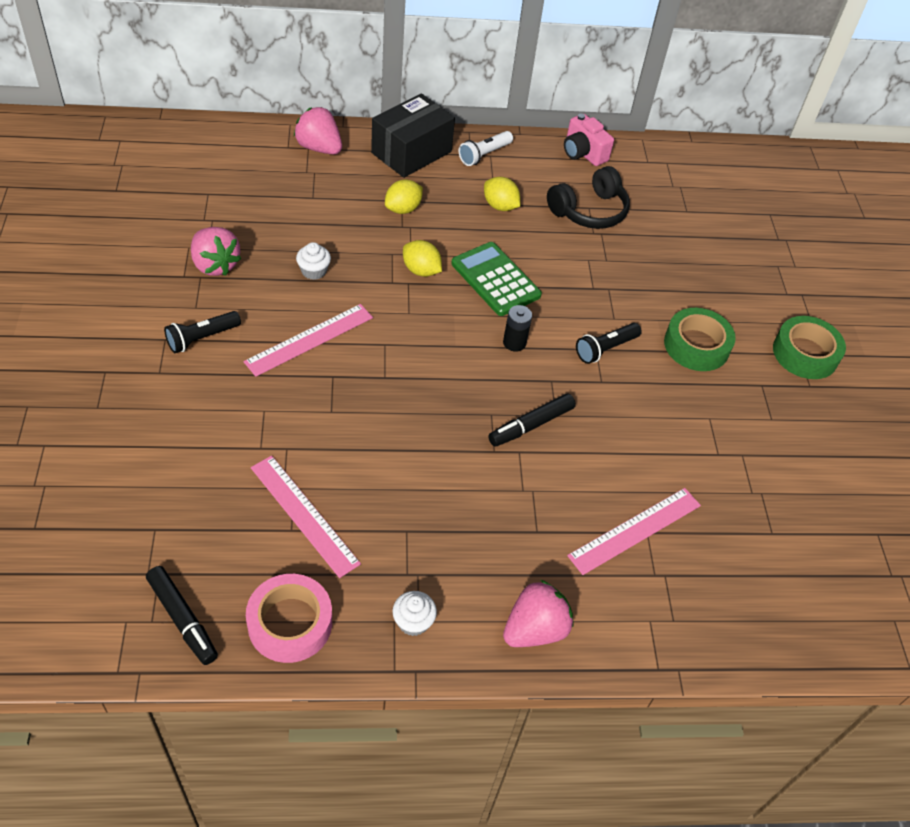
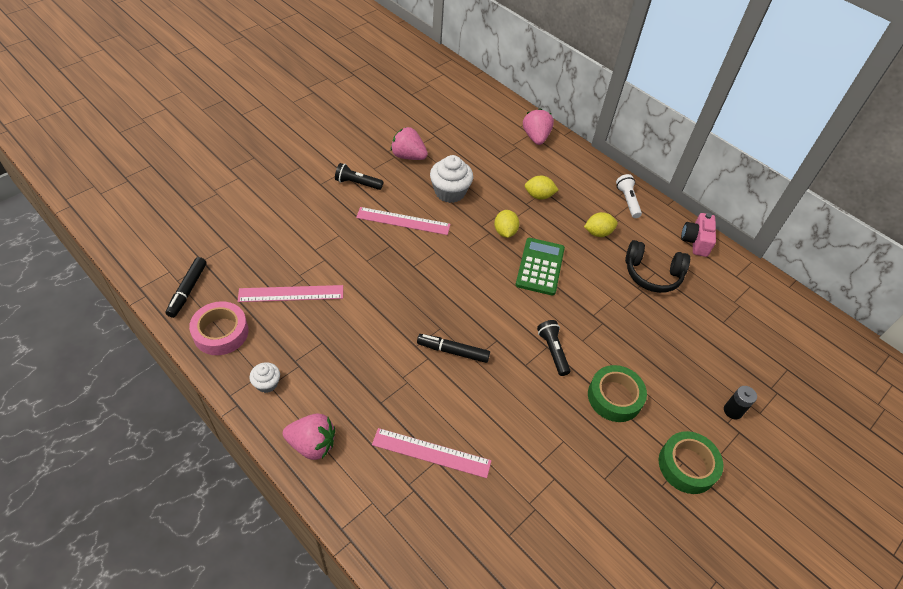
camera: 50 degrees right, 0 degrees up
(215, 265) = (408, 156): pink strawberry -> pink strawberry turned 105 degrees clockwise
(304, 514) = (291, 294): pink ruler -> pink ruler turned 75 degrees clockwise
(314, 271) = (450, 192): white cupcake -> white cupcake, size x1.83
(411, 152) = (585, 172): black box -> none
(484, 155) = (627, 201): white flashlight -> white flashlight turned 75 degrees clockwise
(500, 206) = (598, 233): yellow lemon -> yellow lemon turned 75 degrees clockwise
(514, 343) = (504, 305): black battery -> black battery (732, 411)
(605, 349) = (553, 351): black flashlight -> black flashlight turned 60 degrees clockwise

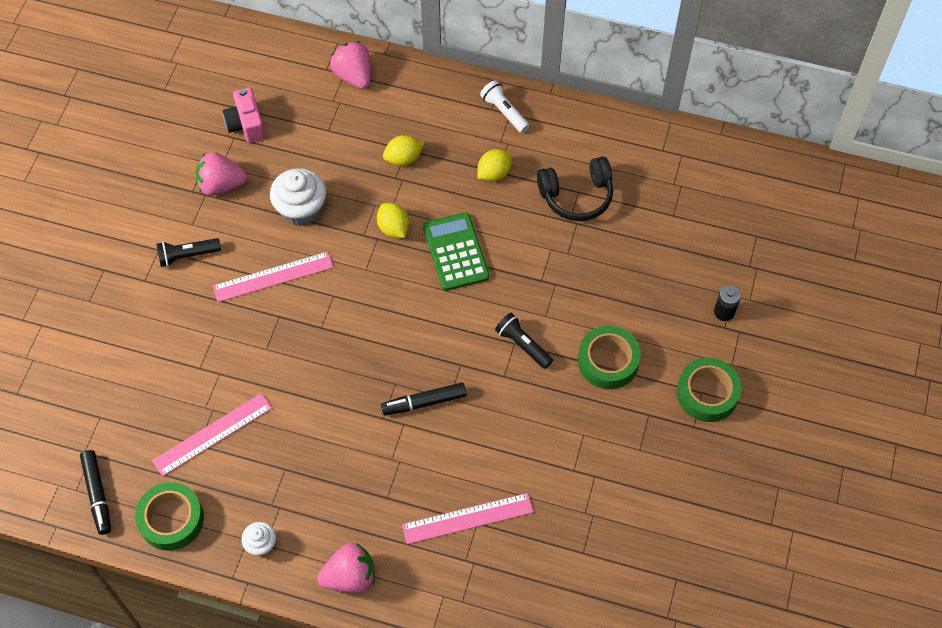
camera: 25 degrees left, 10 degrees up
(221, 332) = (171, 519): pink tape -> green tape
(695, 241) = (602, 128): pink camera -> pink camera (246, 124)

